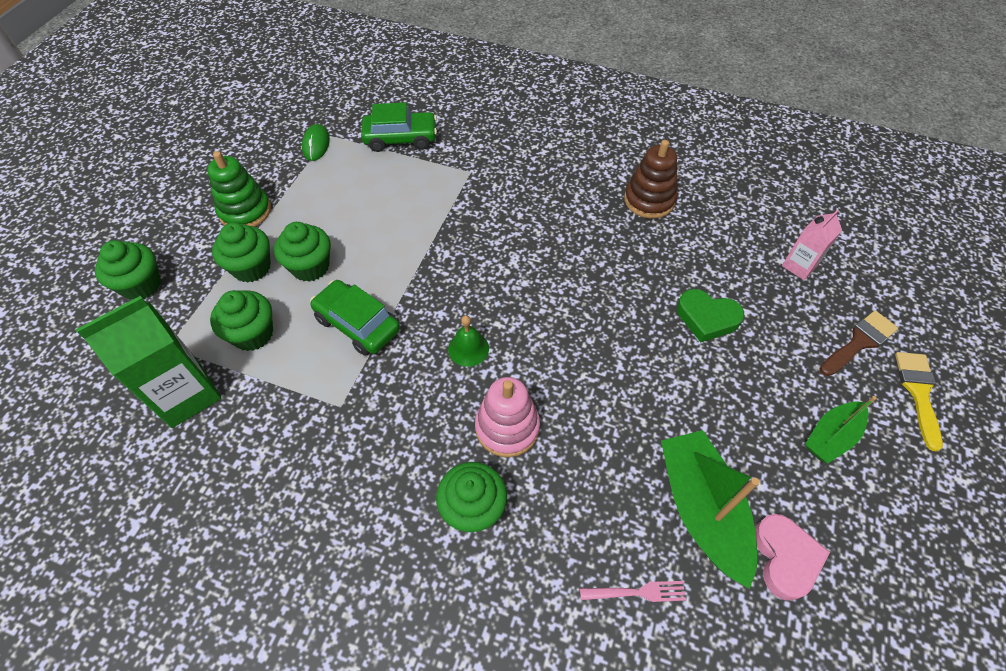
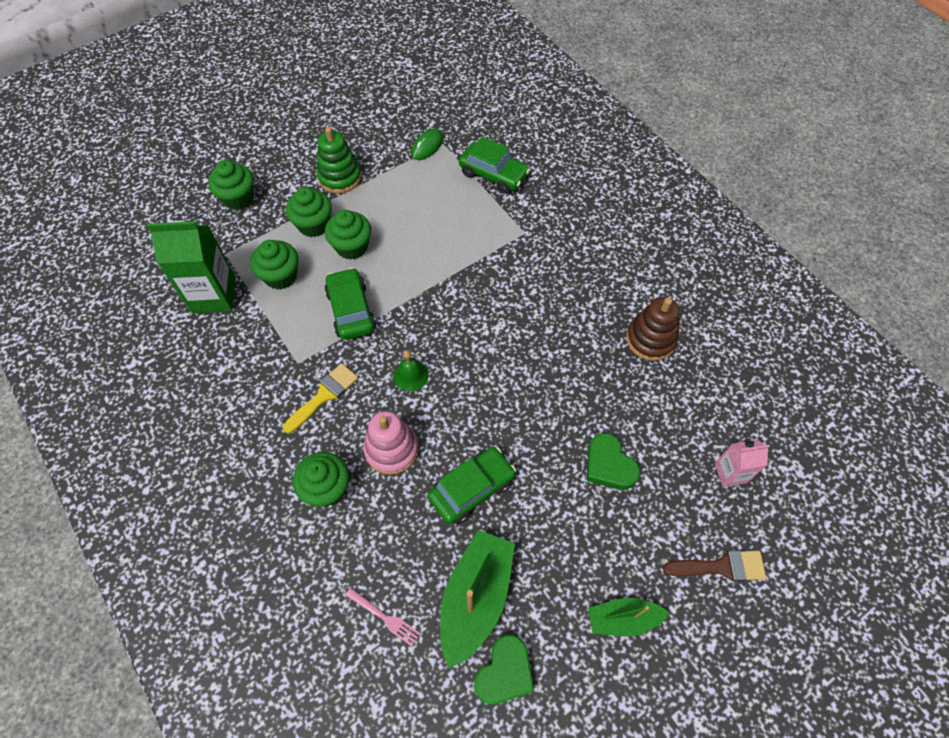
camera: 35 degrees right, 5 degrees up
(612, 413) = (472, 489): none -> green car
(785, 558) = (504, 672): pink heart -> green heart
(918, 392) = (732, 638): yellow brush -> yellow brush (324, 395)

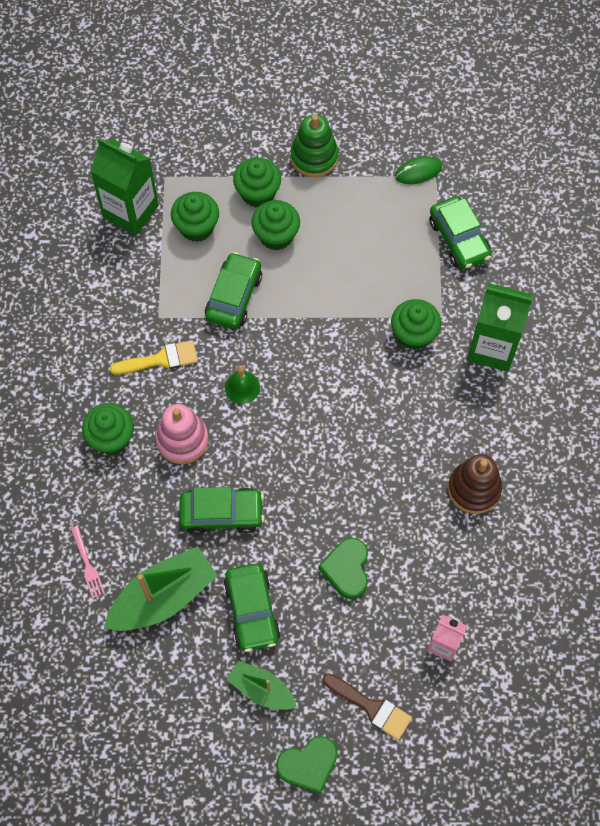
camera: 35 degrees right, 5 degrees up
(238, 198) = (210, 126): green cupcake -> green cupcake (413, 334)
(504, 672) = (145, 663): green heart -> green heart (308, 765)
(560, 555) = (252, 611): none -> green car
(578, 232) = (492, 348): none -> green carton

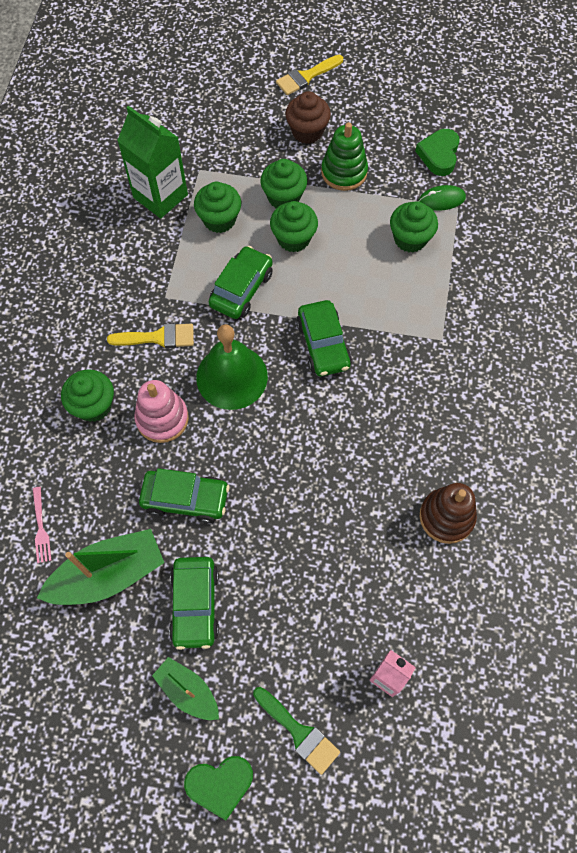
camera: 10 degrees right, 0 degrees up
(242, 387) = (232, 377): green bell -> green bell, size x2.02
(255, 57) = (306, 76): none -> yellow brush
(268, 118) = (307, 132): none -> brown cupcake
(347, 569) = (301, 578): green heart -> green heart (439, 155)
(371, 707) = (299, 732): brown brush -> green brush
(413, 334) = (411, 352): green cupcake -> green cupcake (410, 239)
(459, 239) = (471, 268): green car -> green car (323, 344)
(492, 348) = (488, 378): green carton -> none

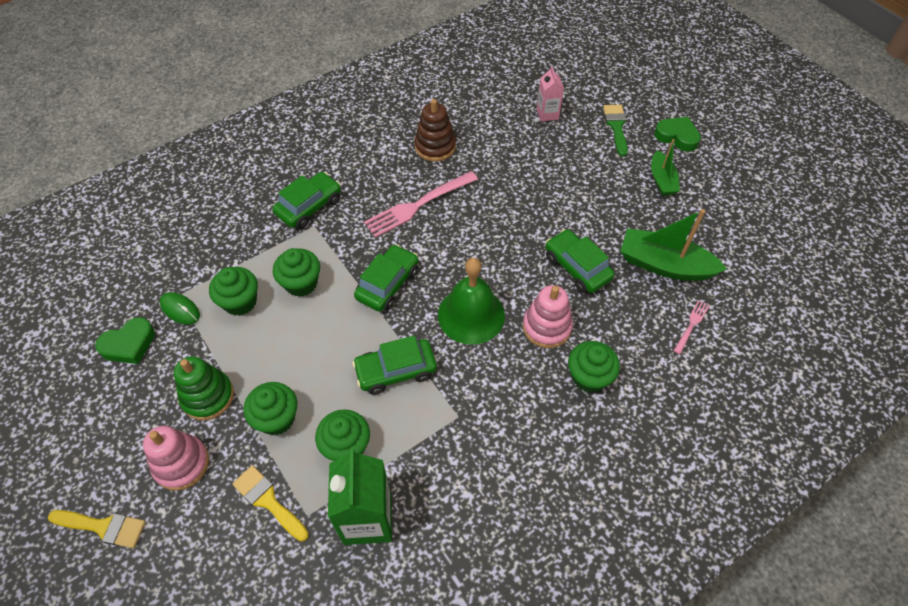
camera: 135 degrees left, 10 degrees down
(158, 337) = (495, 388): yellow brush -> yellow brush (268, 501)
(195, 605) = (622, 212): green car -> green car (309, 206)
(293, 238) = (313, 376): green cupcake -> green cupcake (301, 283)
(307, 132) = (181, 464): brown cupcake -> pink stacking toy
(384, 437) = (418, 205): none -> pink fork

